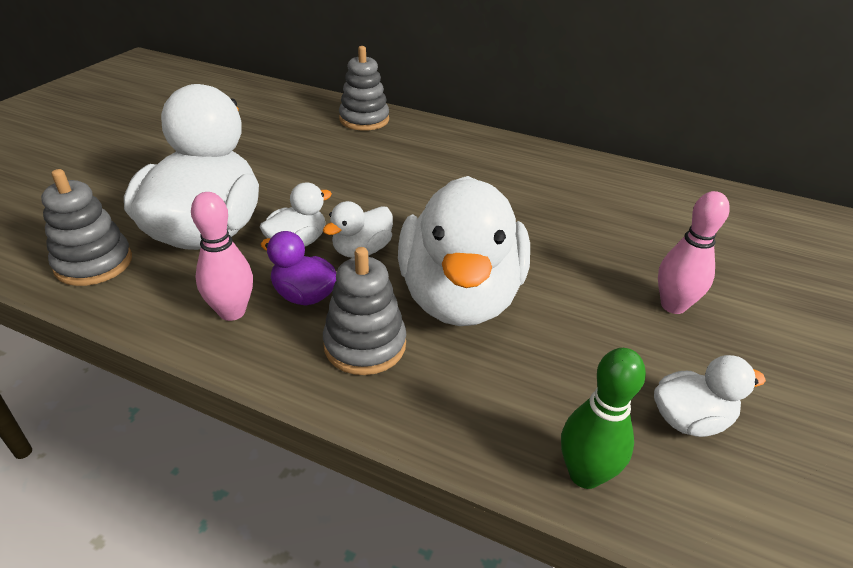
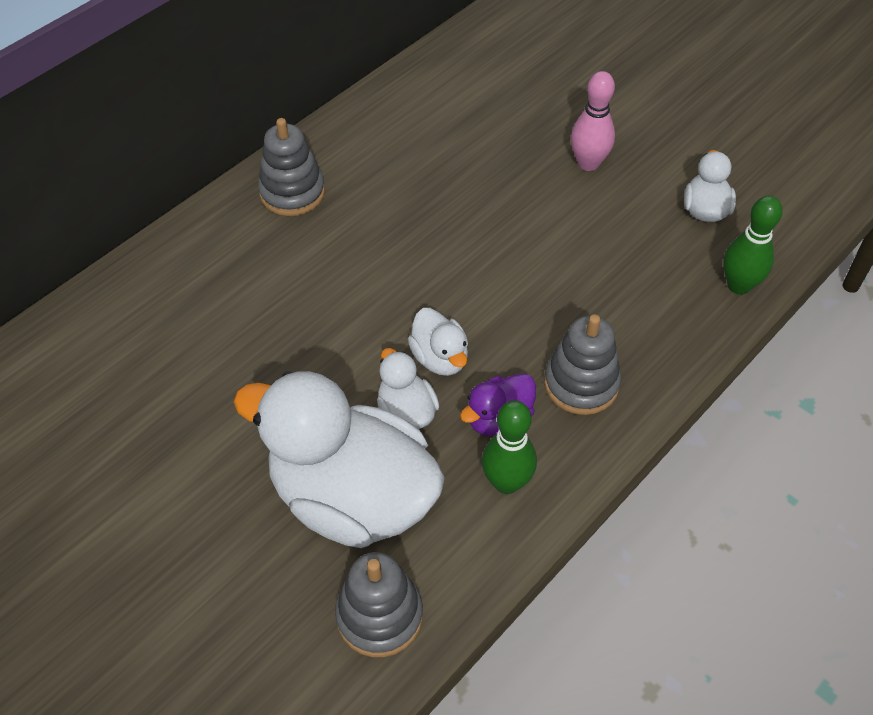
camera: 70 degrees left, 15 degrees up
(232, 312) = (506, 482): pink bowling pin -> green bowling pin
(364, 120) = (139, 295): grey stacking toy -> grey stacking toy (292, 192)
(460, 297) = (537, 299): white duck -> none

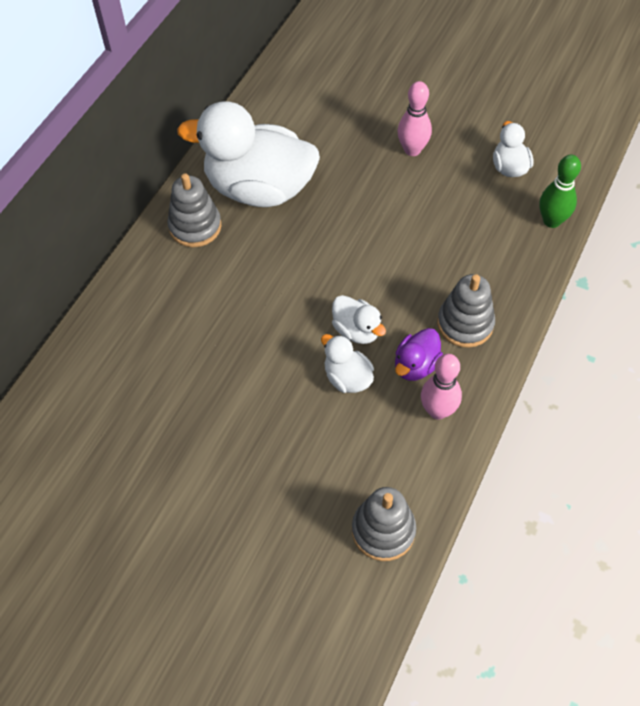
camera: 15 degrees left, 5 degrees up
(352, 497) = (332, 451): white duck -> white duck (259, 188)
(506, 482) = (437, 410): green bowling pin -> pink bowling pin

